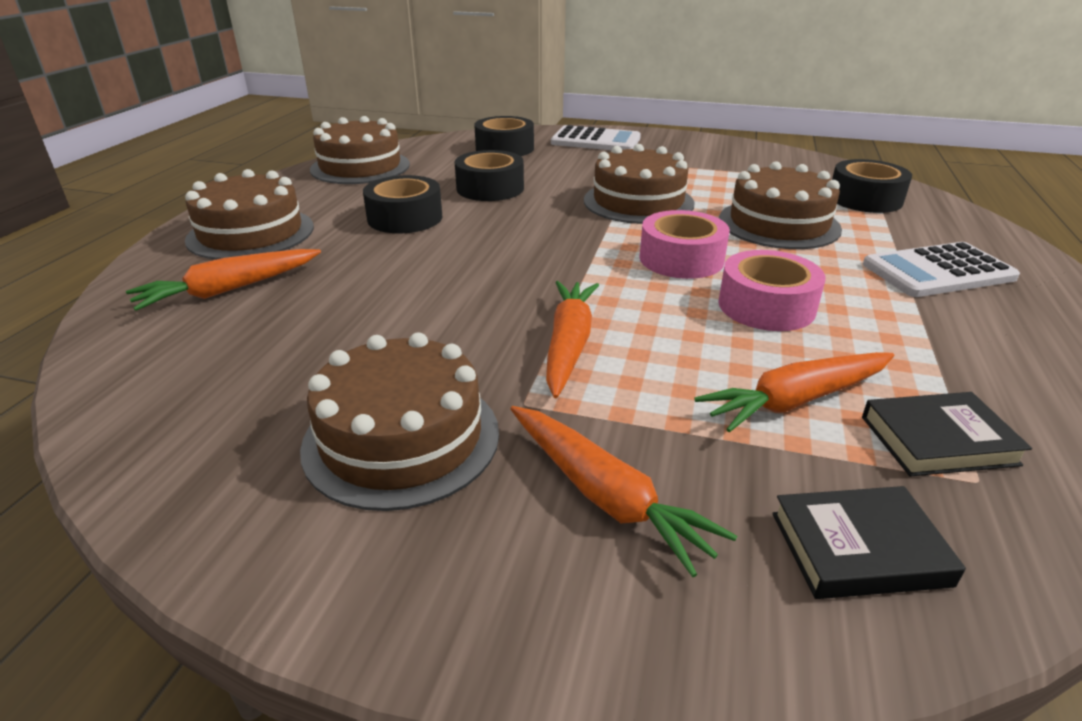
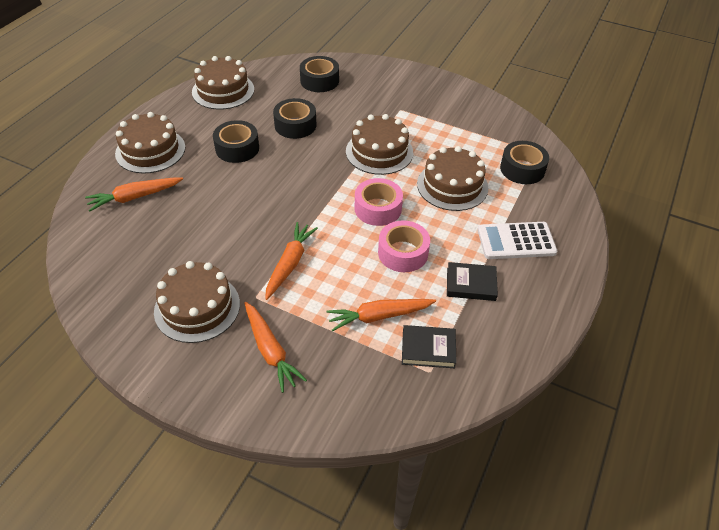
camera: 10 degrees right, 15 degrees up
(595, 141) = (383, 79): white calculator -> none
(859, 548) = (357, 392): black book -> black book (471, 284)

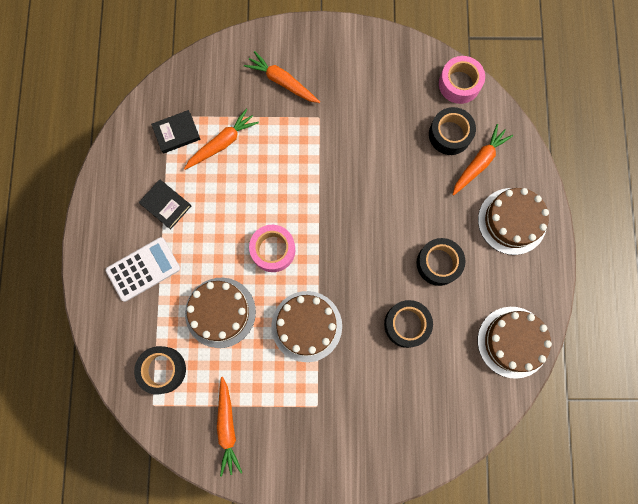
camera: 155 degrees right, 30 degrees up
(197, 307) = (353, 90): brown cake -> none
(290, 264) = (312, 158): orange carrot -> orange carrot (227, 427)
(319, 81) = (426, 413): black tape -> black tape (450, 134)
(403, 253) = (230, 211): pink tape -> pink tape (459, 84)
(471, 284) = (166, 205): black book -> black book turned 60 degrees clockwise

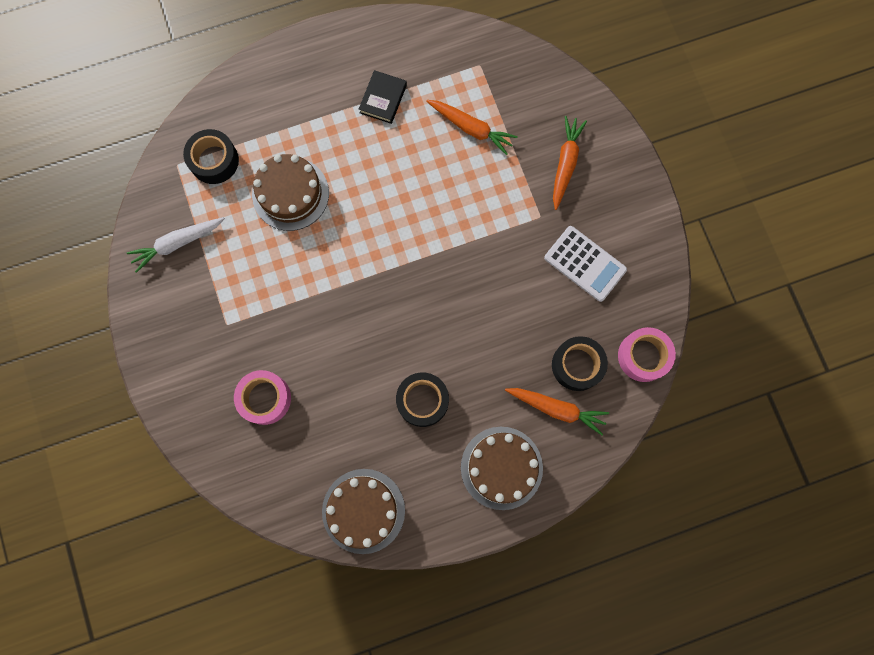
camera: 70 degrees right, 0 degrees up
(143, 269) = (308, 103): white calculator -> white calculator (585, 264)
(176, 133) = (464, 79): black book -> none
(227, 427) = (177, 243): orange carrot -> white carrot
(273, 250) = (374, 222): pink tape -> pink tape (265, 398)
(306, 326) = (305, 285): brown cake -> none
(406, 324) = (343, 388): black tape -> none

